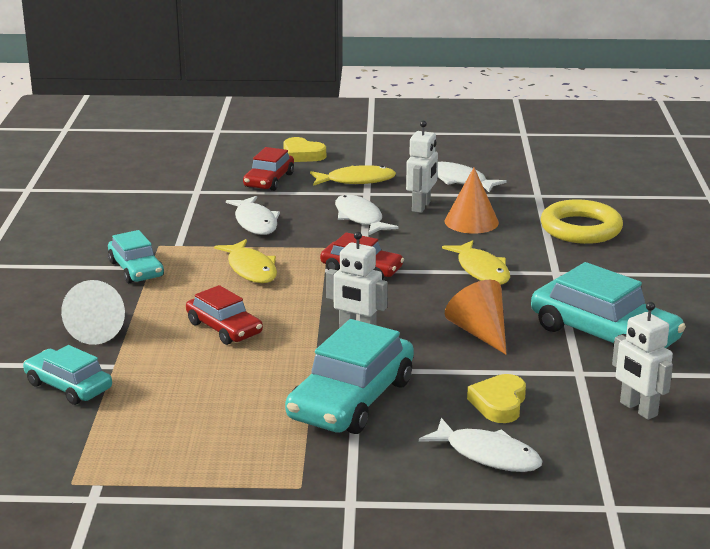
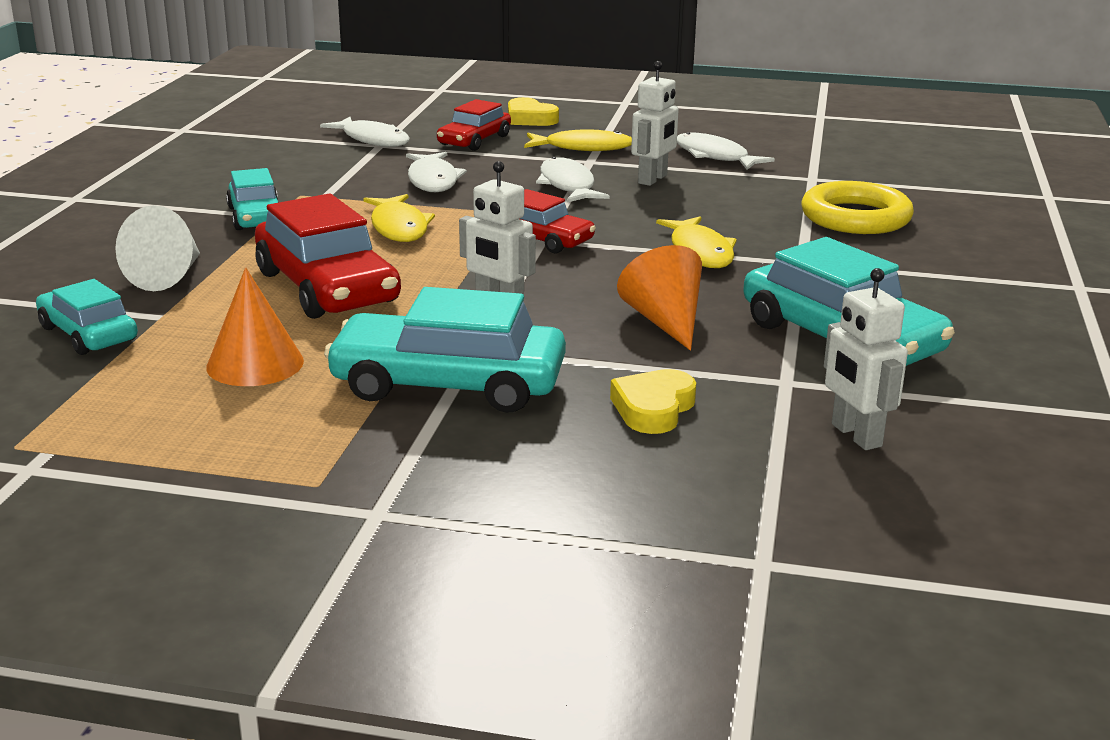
camera: 10 degrees right, 0 degrees up
(224, 328) = (327, 287): red car -> red car, size x1.68
(351, 399) = (448, 384): turquoise car -> turquoise car turned 60 degrees clockwise
(471, 222) = (711, 199): orange cone -> orange cone (255, 364)
(488, 455) = (607, 472): white fish -> white fish (372, 140)

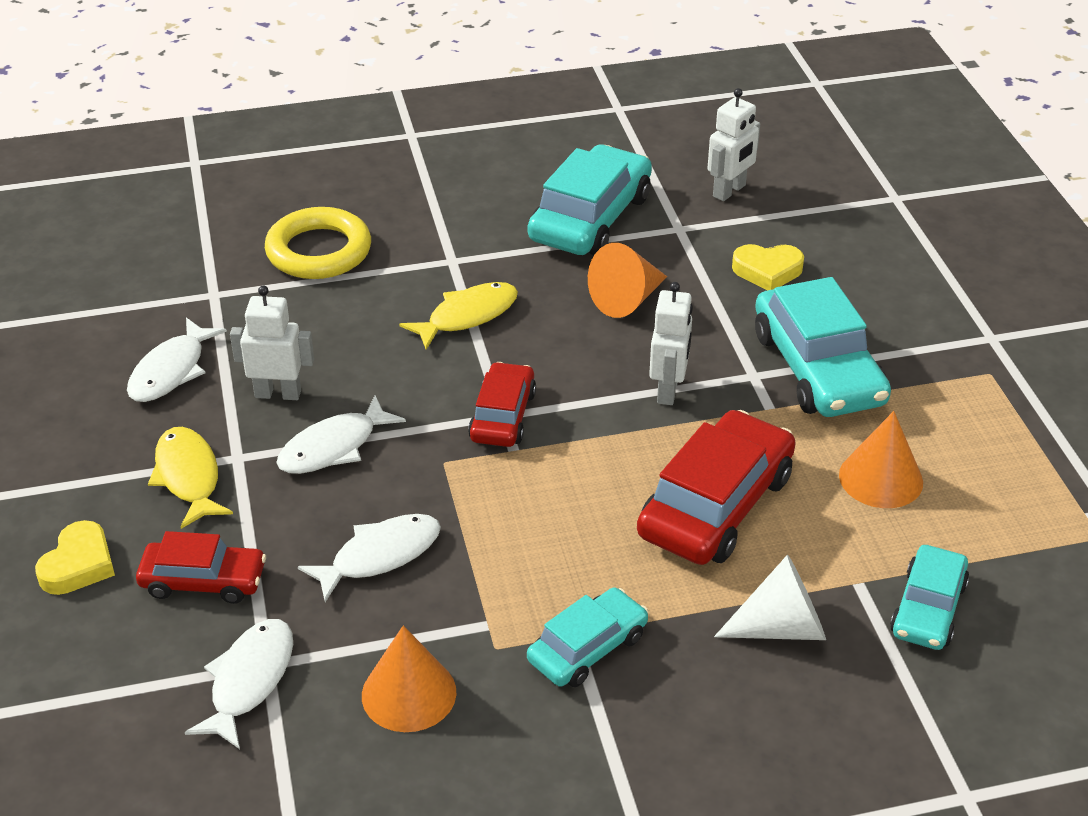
camera: 115 degrees left, 15 degrees up
(300, 169) = (409, 693): none -> orange cone
(399, 227) = (540, 522): yellow fish -> none

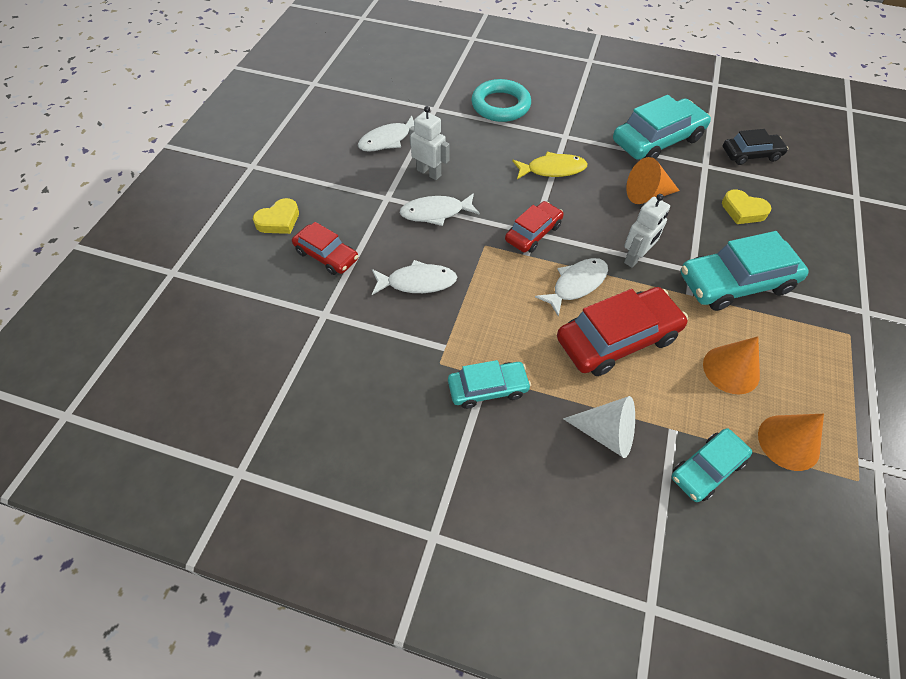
camera: 30 degrees right, 15 degrees up
(188, 477) = (357, 198): yellow fish -> none
(249, 681) = (310, 319): white fish -> white fish (576, 285)
(319, 251) = (500, 105): yellow ring -> turquoise ring
(409, 693) = (379, 366): orange cone -> orange cone (788, 442)
(729, 191) = (751, 154): white robot -> black car
(818, 368) = (736, 283): turquoise car -> turquoise car turned 60 degrees clockwise

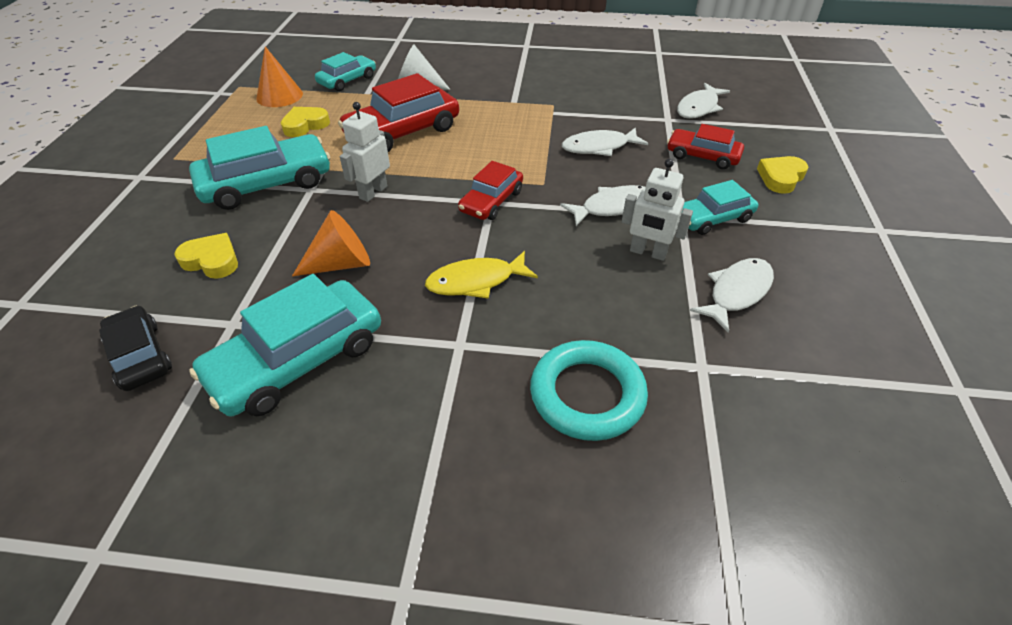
camera: 170 degrees right, 10 degrees down
(488, 388) = (510, 96): turquoise car -> turquoise car (712, 218)
(576, 285) = (440, 163): white fish -> white fish (698, 107)
(731, 369) = (305, 125): orange cone -> yellow heart
(751, 154) = (140, 356): black car -> black car turned 75 degrees clockwise

